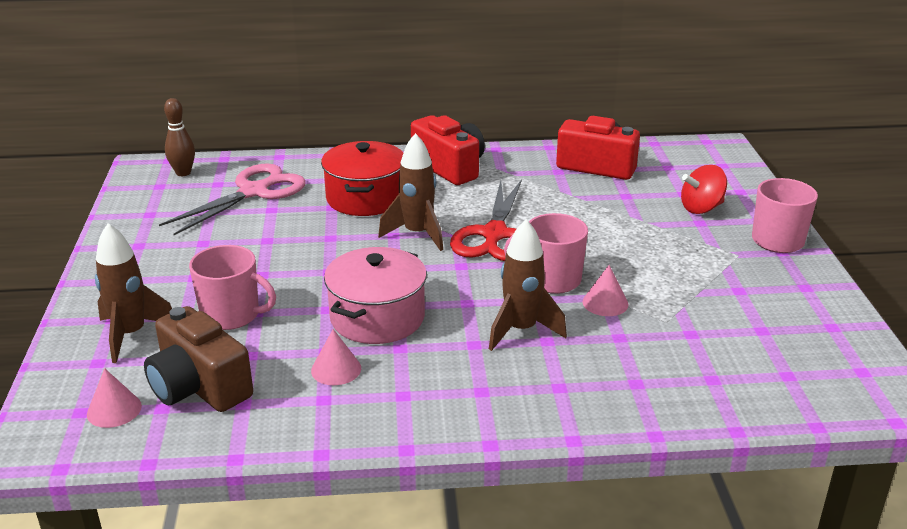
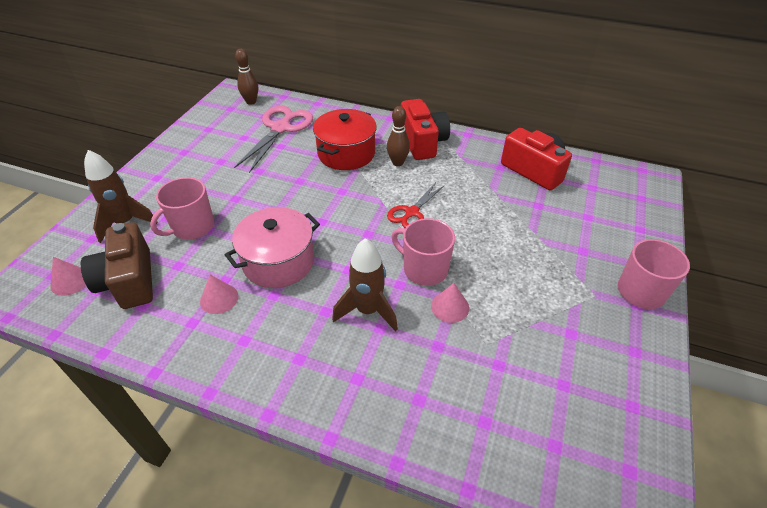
camera: 25 degrees right, 15 degrees up
(231, 315) = (192, 227): pink mug -> pink mug turned 90 degrees clockwise
(253, 192) = (280, 128): pink scissors -> pink scissors turned 45 degrees counterclockwise
(417, 234) = (358, 195): brown rocket -> none
(437, 193) = (397, 162): none -> brown bowling pin
(494, 234) = (412, 212): red scissors -> red scissors, size x0.60
(701, 208) = (593, 236): red spinning top -> none

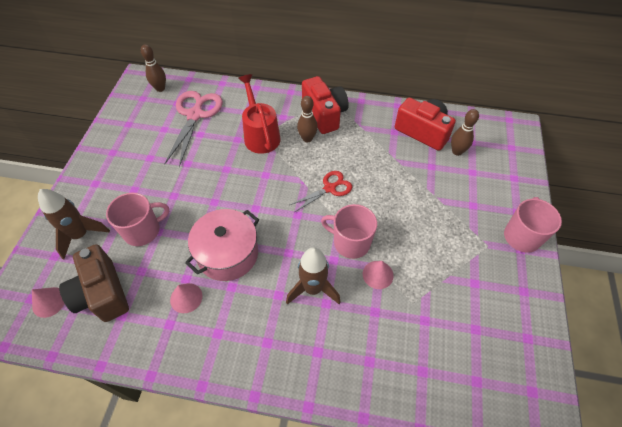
camera: 10 degrees left, 10 degrees up
(192, 227) = (143, 231): pink mug -> pink mug turned 150 degrees counterclockwise
(346, 153) = (260, 135): red pot -> red watering can
(412, 212) = (329, 188): red scissors -> red scissors turned 150 degrees counterclockwise
(572, 194) = (457, 151): none -> brown bowling pin

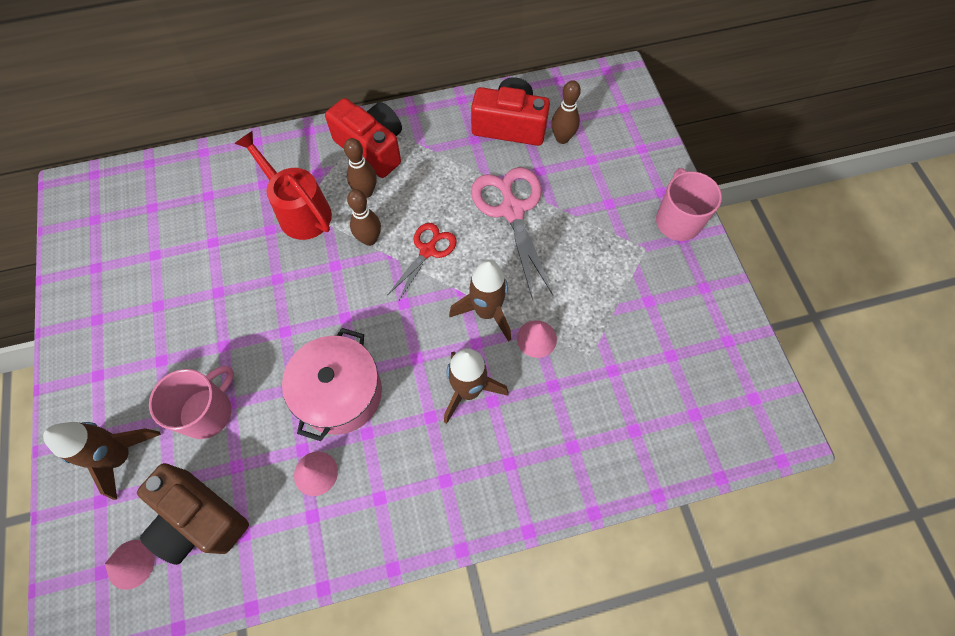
camera: 25 degrees left, 10 degrees up
(160, 88) = (113, 194): brown bowling pin -> brown bowling pin (369, 239)
(195, 115) = (190, 216): pink scissors -> pink scissors (512, 210)
(350, 242) = (486, 312): pink mug -> brown rocket

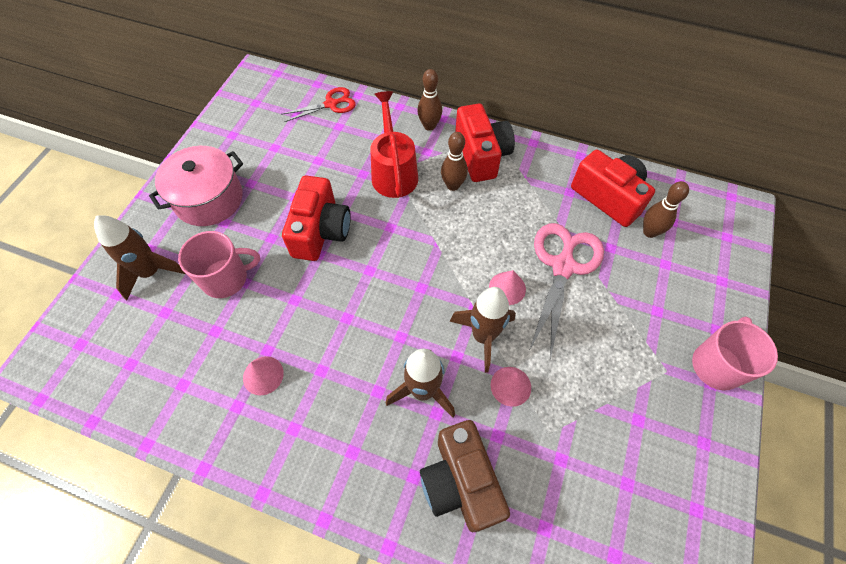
camera: 35 degrees right, 5 degrees down
(131, 564) = (100, 352): pink cone -> pink cone (507, 288)
(199, 519) = (164, 352): brown camera -> brown camera (461, 482)
(269, 309) = (320, 231): none -> red camera
(340, 393) = (324, 326): pink pot -> pink pot (209, 199)
(369, 239) = (430, 222): brown bowling pin -> brown bowling pin (429, 126)
(427, 251) = (469, 258): red scissors -> red scissors (331, 104)

